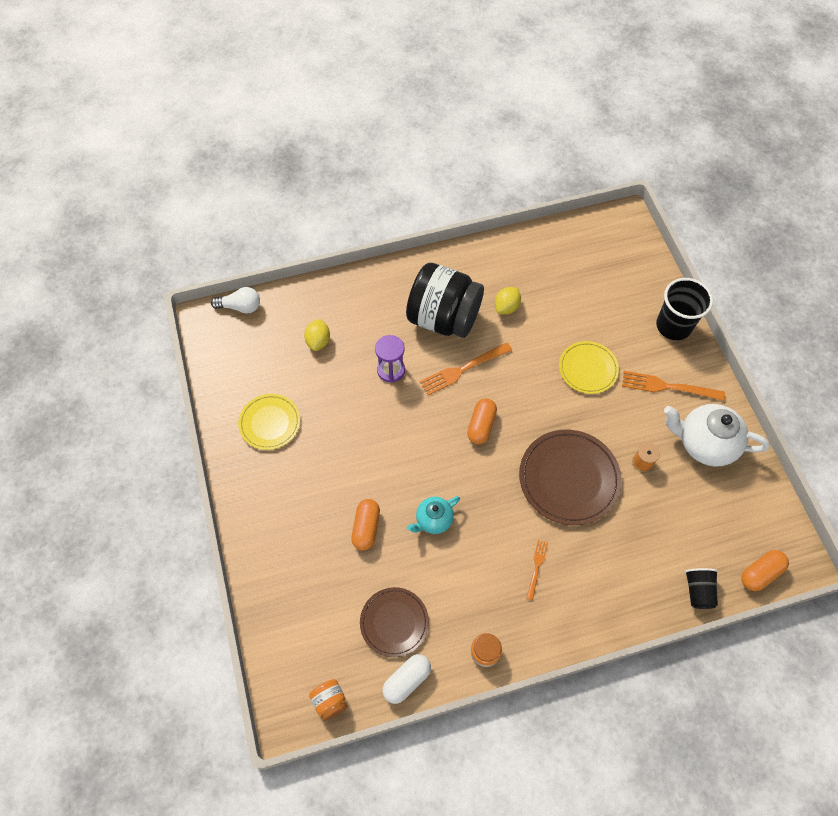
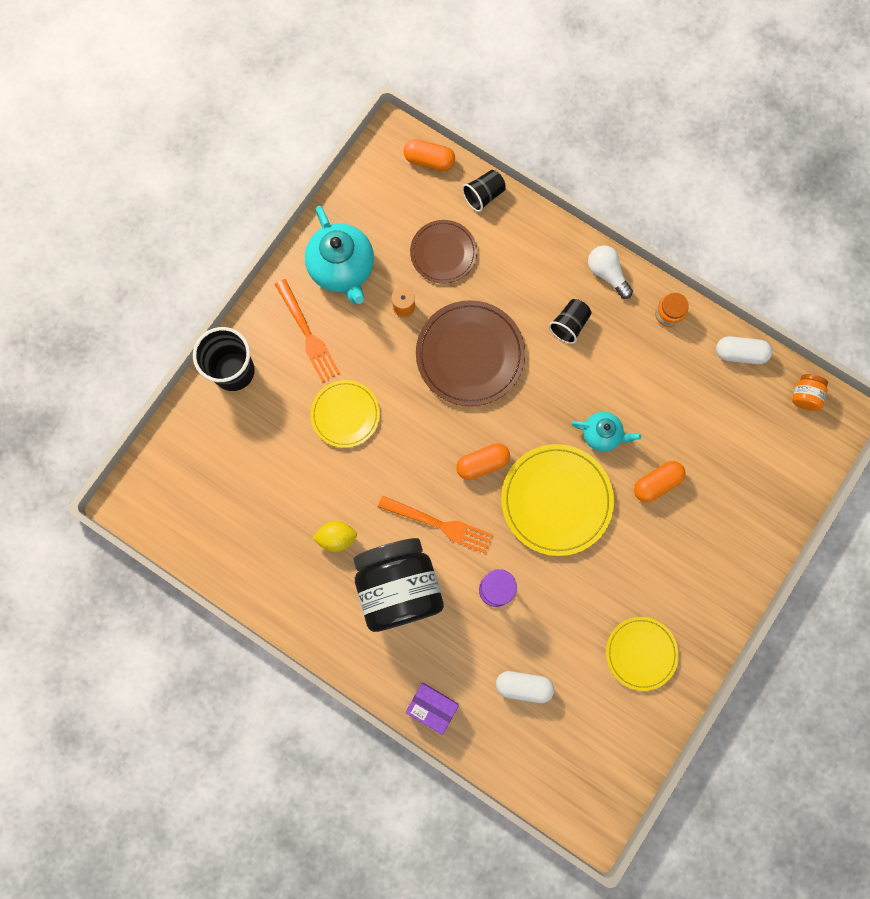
camera: 130 degrees left, 15 degrees up
(240, 307) = (552, 801): white light bulb -> white light bulb (607, 274)
(318, 341) = (523, 686): yellow lemon -> white capsule
(355, 285) = (432, 707): none -> purple box
(394, 622) = (708, 397): brown plate -> brown plate (443, 253)
(414, 452) = (556, 500): none -> yellow plate
(537, 567) = (569, 325): orange fork -> black cup
(705, 443) = (342, 269): white teapot -> turquoise teapot

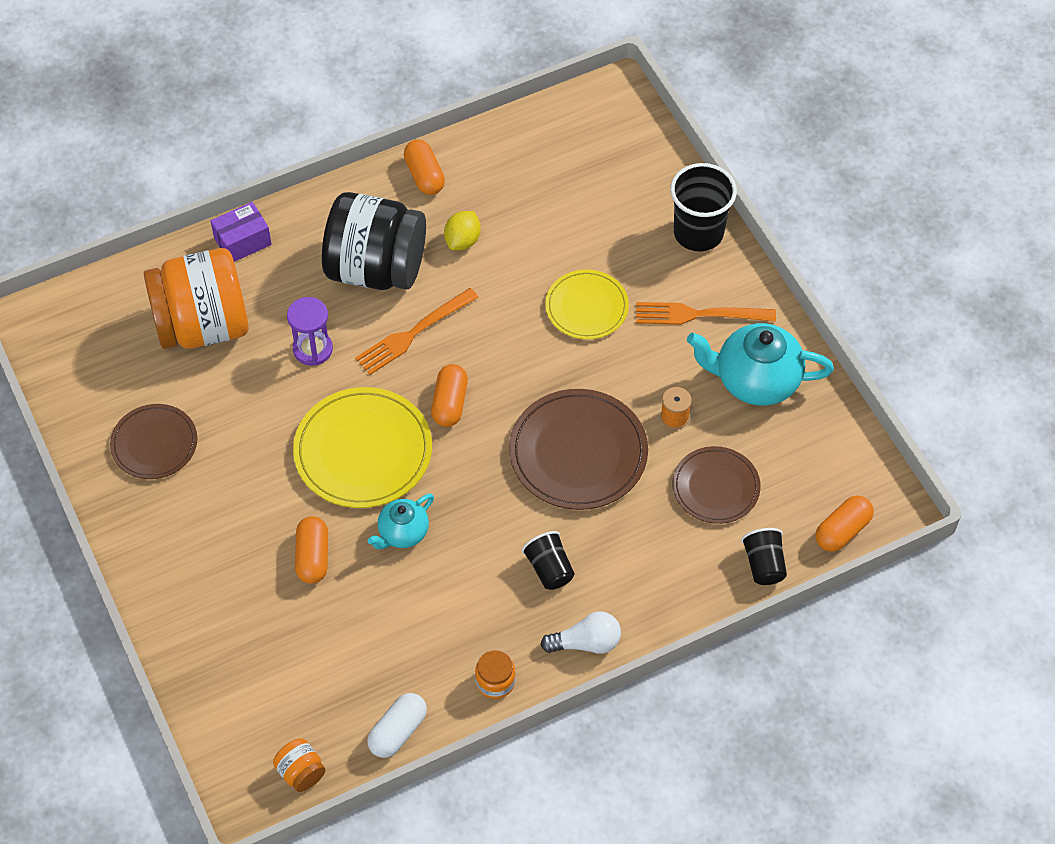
camera: 120 degrees right, 20 degrees down
(291, 604) = (424, 176): none -> orange capsule
(523, 686) = (203, 325): white capsule -> orange jar
(641, 653) = (154, 444): yellow plate -> brown plate

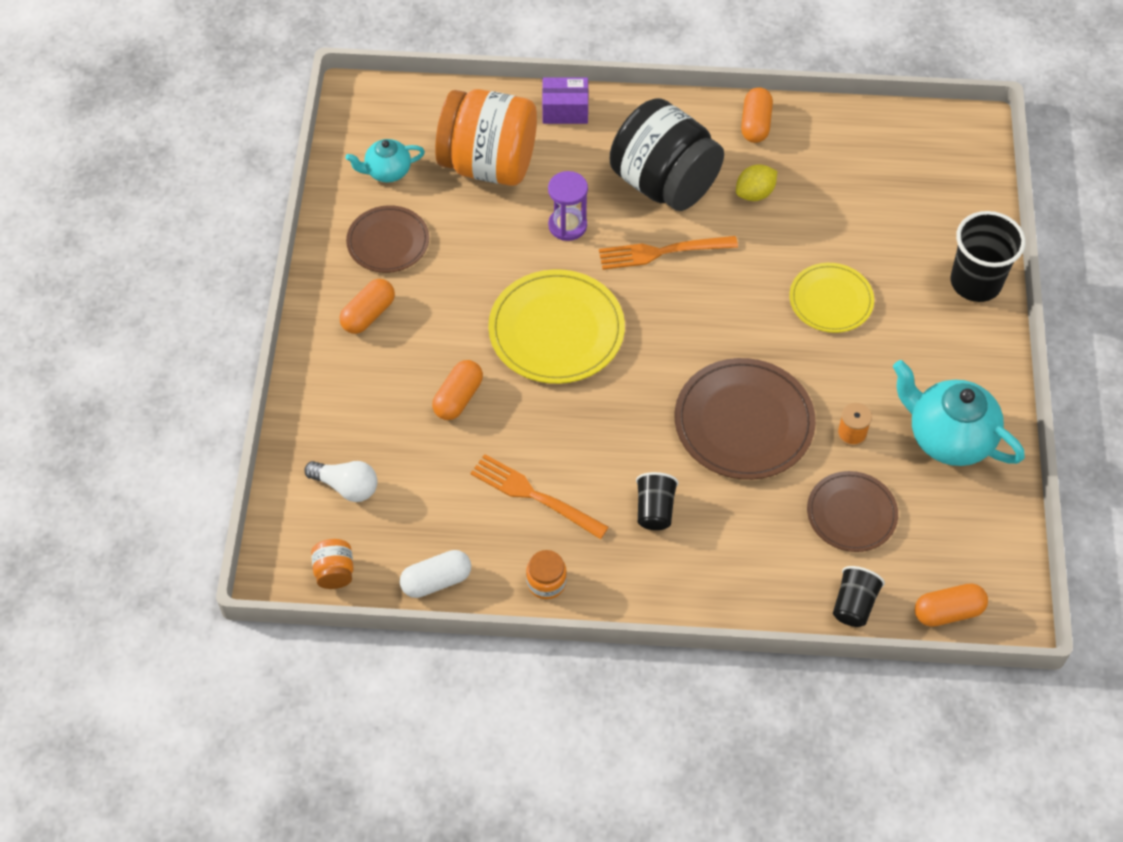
camera: 30 degrees right, 0 degrees up
(402, 533) = (546, 415): turquoise teapot -> turquoise teapot (387, 171)
(450, 403) = (656, 326): orange capsule -> orange capsule (368, 314)
(586, 643) = (647, 590): white light bulb -> white light bulb (346, 486)
(698, 315) = (930, 354): orange fork -> orange fork (533, 495)

